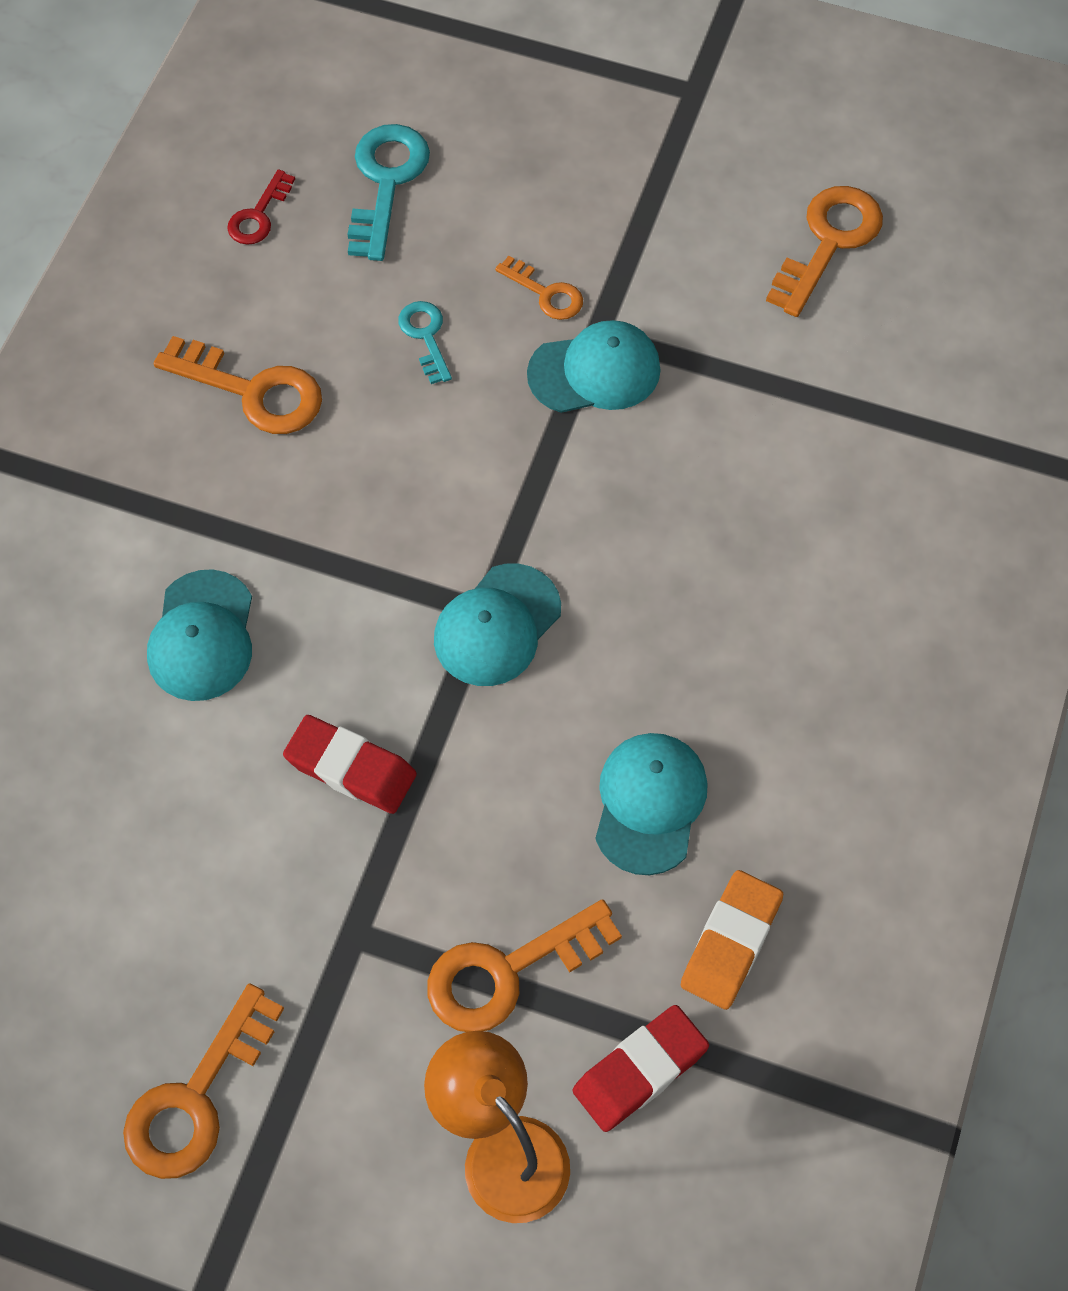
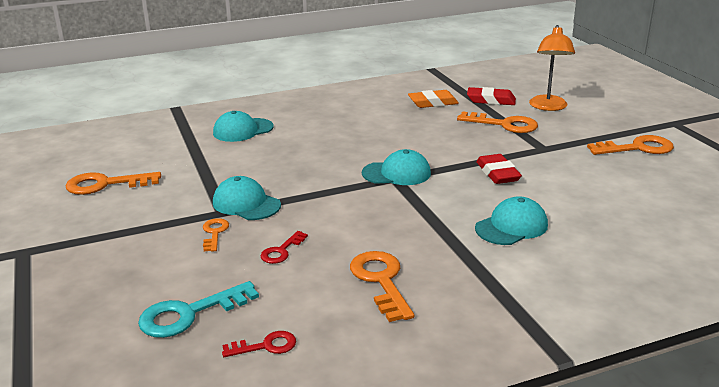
camera: 130 degrees left, 35 degrees down
(426, 336) = (281, 251): turquoise key -> red key
(650, 803) = (413, 126): turquoise cap -> turquoise cap (243, 130)

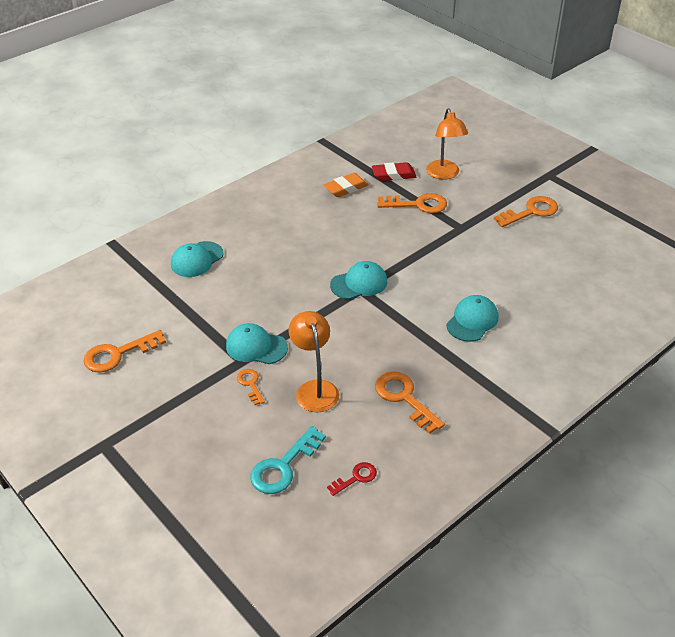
camera: 20 degrees left, 15 degrees up
(281, 251) = (315, 389): red key -> orange lamp
(497, 173) = (438, 265): red eraser -> none

